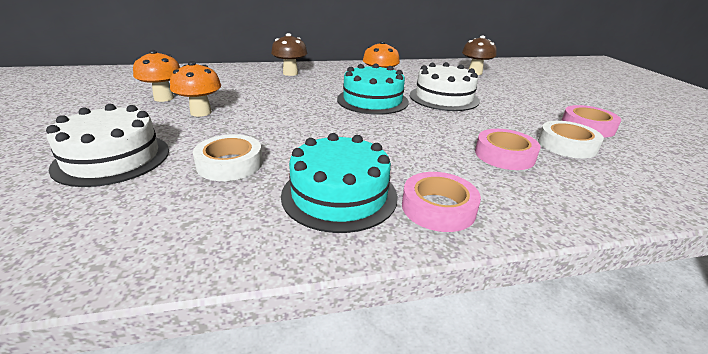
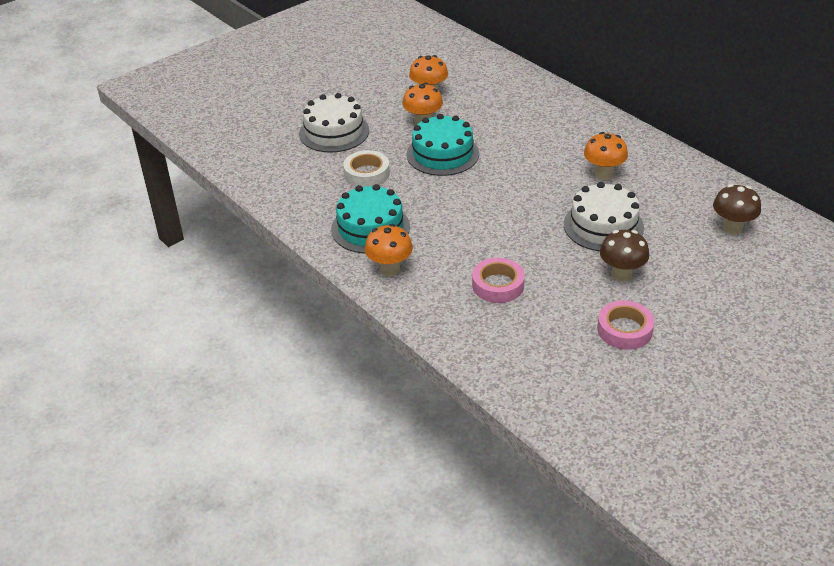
camera: 65 degrees right, 10 degrees up
(290, 73) = (560, 116): brown mushroom -> brown mushroom (621, 274)
(372, 100) = (543, 188): turquoise cake -> turquoise cake (442, 154)
(438, 208) = (389, 269): pink tape -> orange mushroom
(567, 145) = (557, 318): white tape -> none

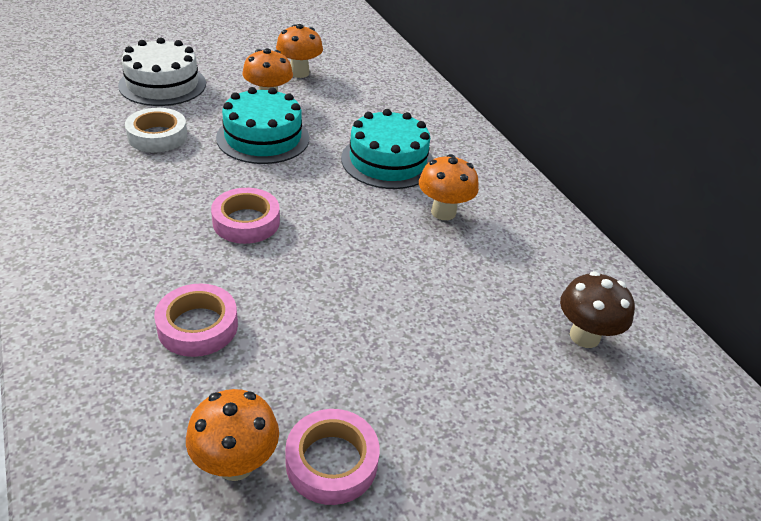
camera: 10 degrees right, 0 degrees up
(370, 228) = (102, 199): turquoise cake -> turquoise cake (387, 161)
(389, 269) = (76, 260): orange mushroom -> orange mushroom (236, 464)
(478, 216) = (246, 222): none -> pink tape
(603, 226) = (401, 281): white cake -> none
(621, 274) = (383, 362): brown mushroom -> none

